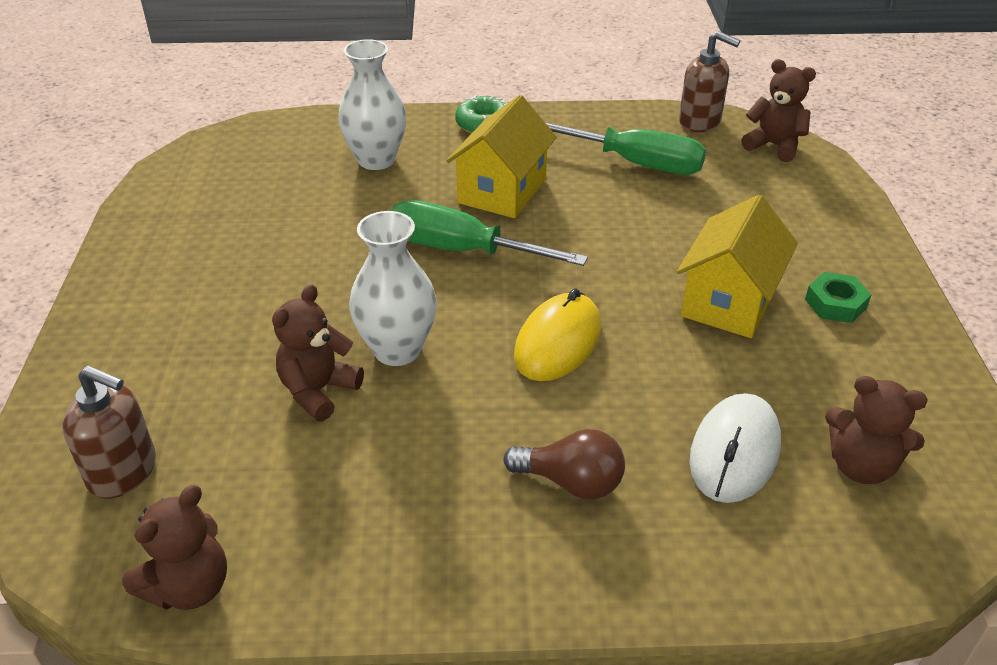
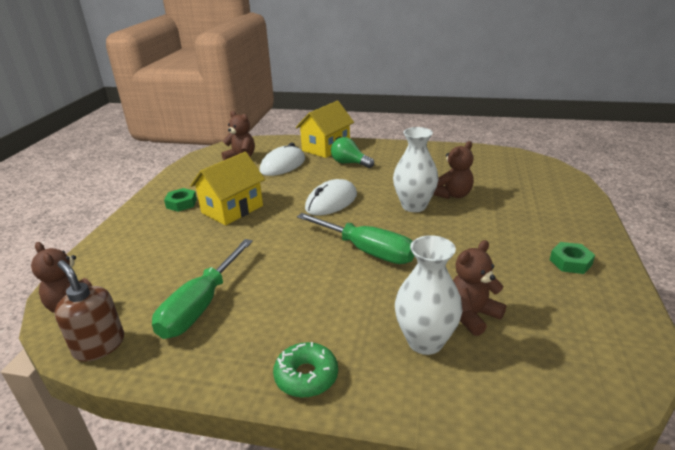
camera: 165 degrees left, 10 degrees down
(123, 472) = (532, 178): brown soap dispenser -> none
(169, 266) = (570, 262): none -> green nut
(189, 587) = (489, 153): brown teddy bear -> brown teddy bear (472, 315)
(502, 191) = (322, 292): yellow house -> yellow house (326, 148)
(558, 342) = (331, 202): yellow mouse -> white mouse
(571, 482) = (349, 163): brown light bulb -> green light bulb
(634, 163) = (201, 305): green screwdriver -> green screwdriver turned 105 degrees counterclockwise

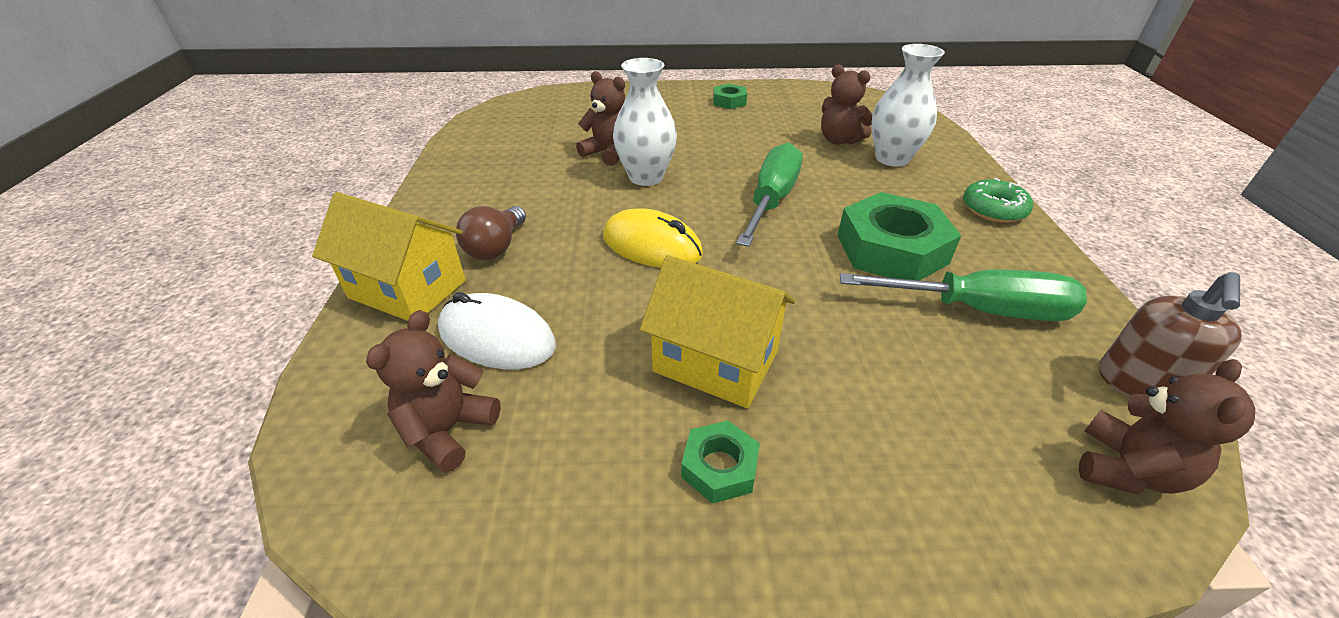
camera: 105 degrees left, 10 degrees up
(282, 289) = (891, 249): none -> green nut
(331, 202) = (652, 245): white mouse -> yellow mouse
(349, 163) = (496, 247): green light bulb -> brown light bulb

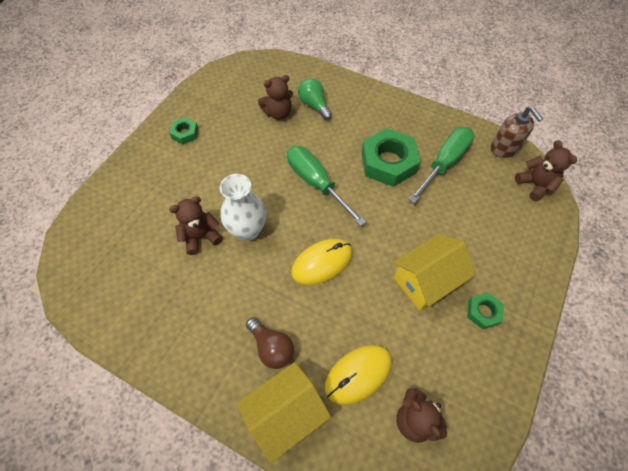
camera: 60 degrees left, 20 degrees up
(497, 337) = (358, 374): white mouse -> yellow mouse
(892, 158) = (314, 105): white vase -> green light bulb
(993, 209) = (383, 102): green donut -> none

